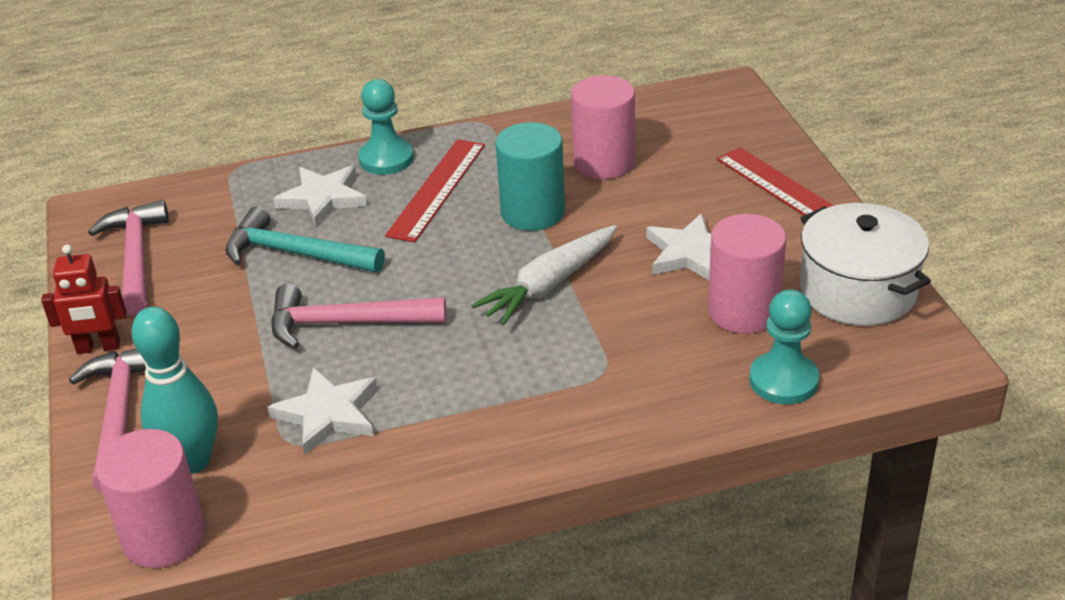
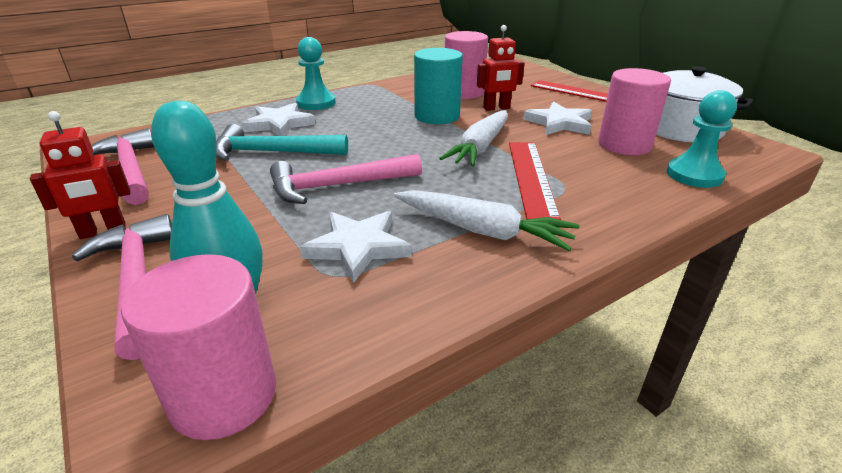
camera: 20 degrees left, 5 degrees down
(437, 189) = (361, 112): red ruler -> red ruler (531, 177)
(464, 417) = (483, 231): none -> white carrot
(626, 207) = (496, 108): none -> red robot

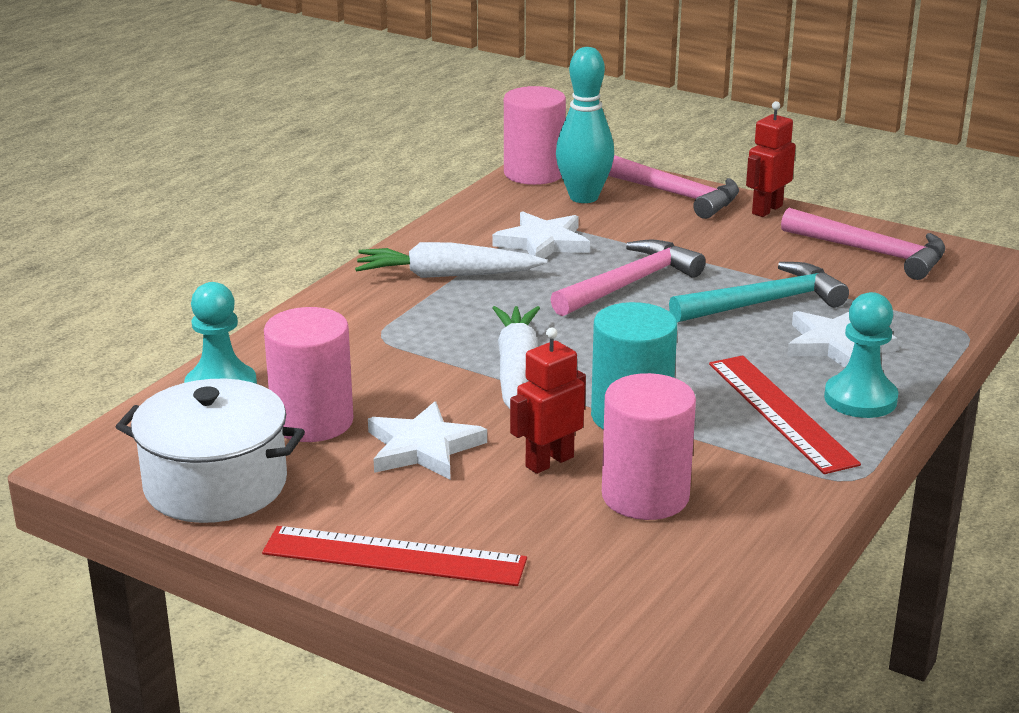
camera: 155 degrees right, 5 degrees down
(531, 177) = (426, 339): red ruler -> red ruler (781, 412)

